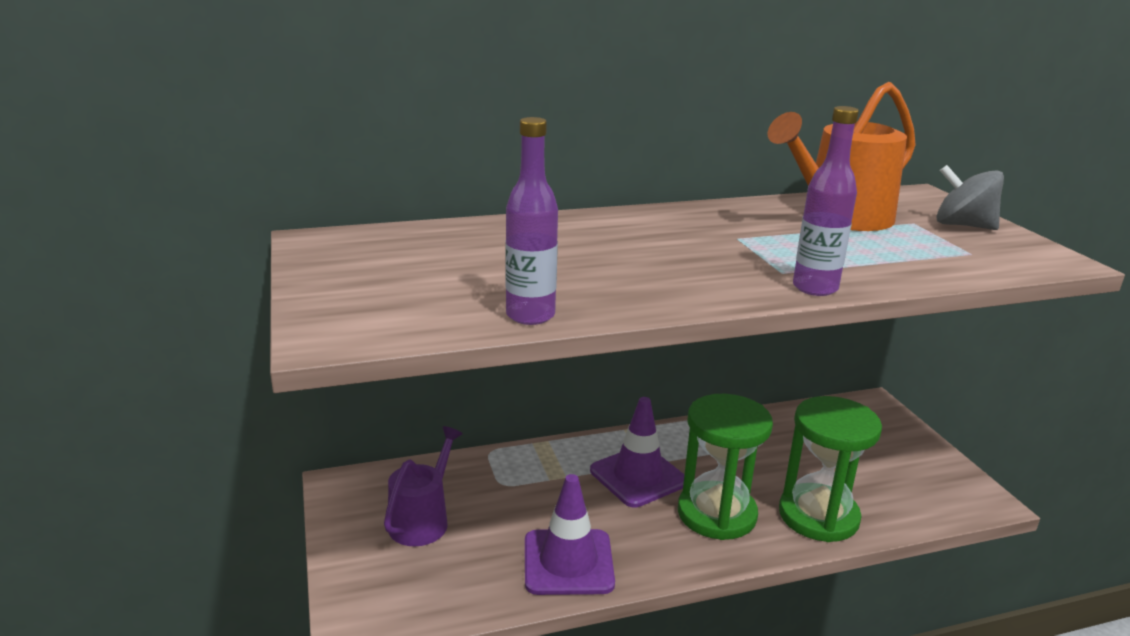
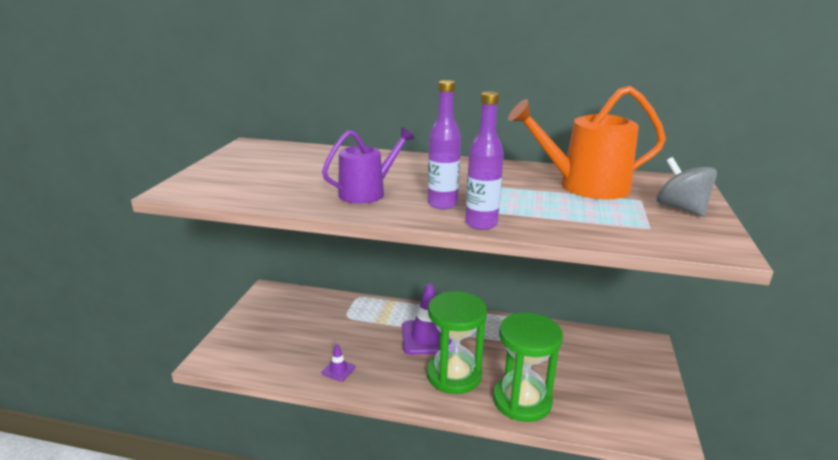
camera: 30 degrees right, 0 degrees up
(422, 520) = (288, 321): purple watering can -> purple watering can (367, 192)
(530, 315) = (285, 201): purple bottle -> purple bottle (442, 204)
(568, 562) = (338, 370): purple traffic cone -> purple traffic cone, size x0.47

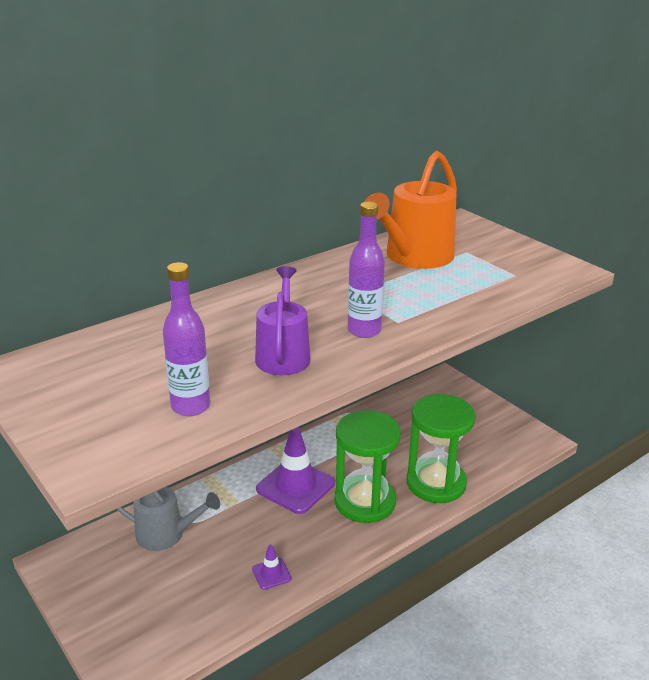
camera: 50 degrees left, 5 degrees up
(327, 313) = (166, 534): none -> grey watering can
(481, 224) = (426, 332): purple bottle -> purple bottle (190, 406)
(681, 209) = (500, 248): grey spinning top -> none

